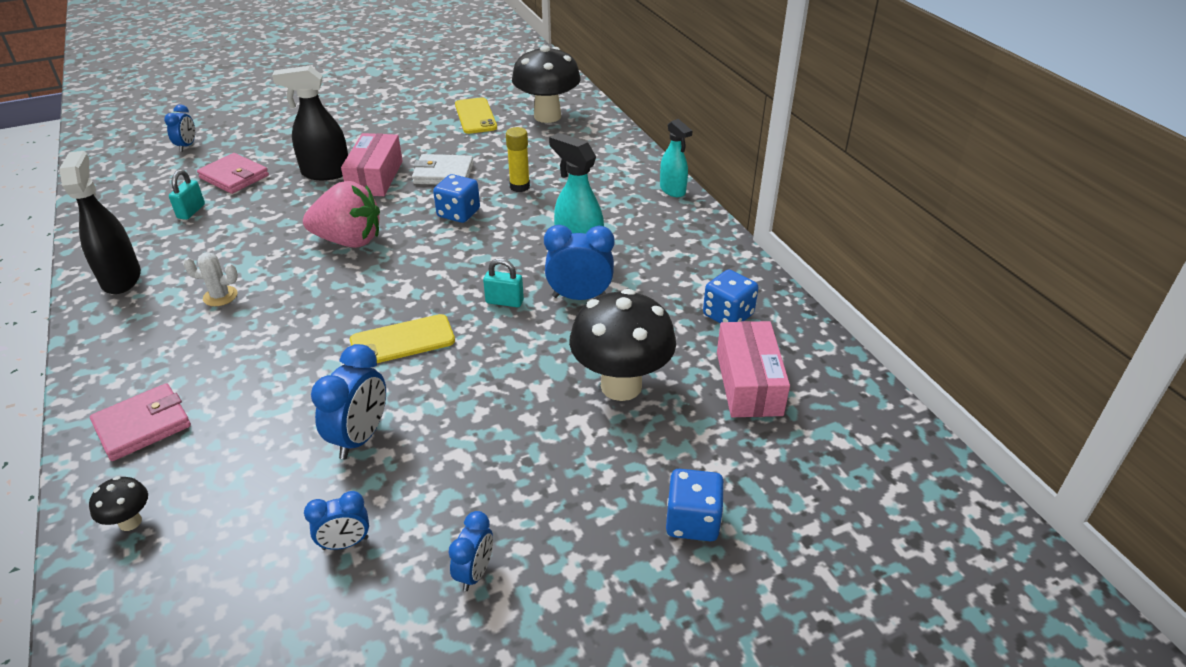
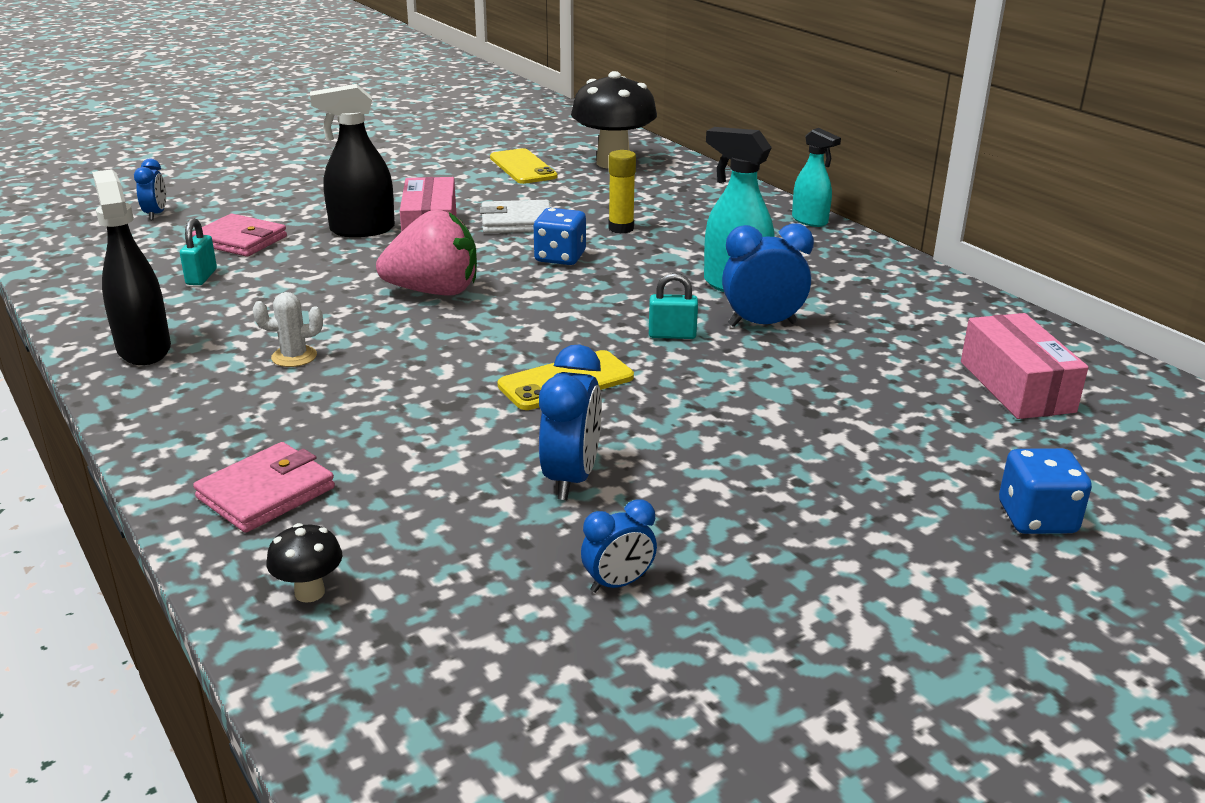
camera: 10 degrees left, 10 degrees down
(475, 573) = (804, 594): blue clock -> none
(621, 386) = (867, 401): black mushroom -> none
(728, 315) = (950, 328): blue dice -> none

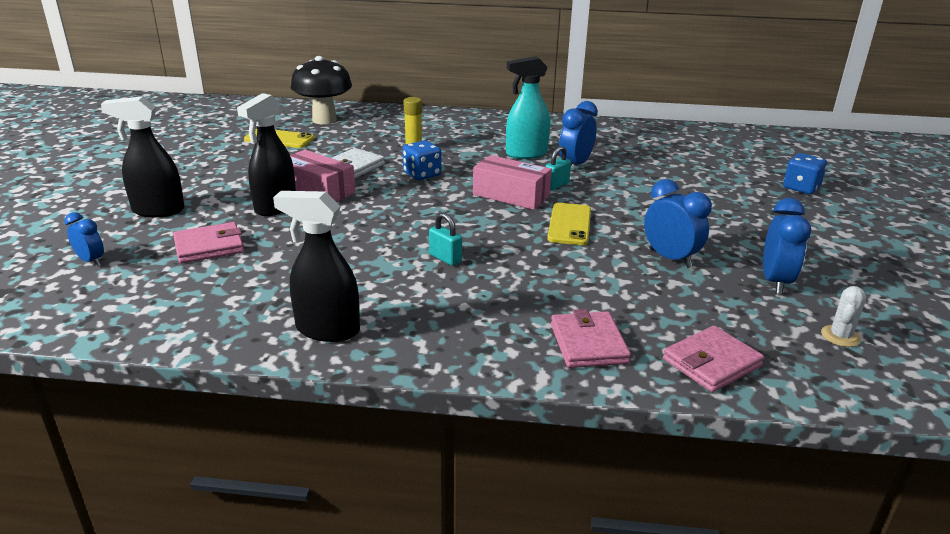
camera: 50 degrees left, 0 degrees up
(201, 277) = (245, 277): turquoise padlock -> turquoise padlock (445, 258)
(281, 194) = (158, 210): none -> black spray bottle
(294, 357) = (425, 283): white cactus -> white cactus (840, 336)
(309, 592) = (711, 363): black mushroom -> pink wallet
(434, 292) = (406, 218): pink strawberry -> none
(618, 583) = (775, 282): blue clock -> blue clock, size x1.63
(810, 221) = (483, 115): turquoise spray bottle -> none
(1016, 386) = (698, 148): pink box -> pink box (511, 195)

